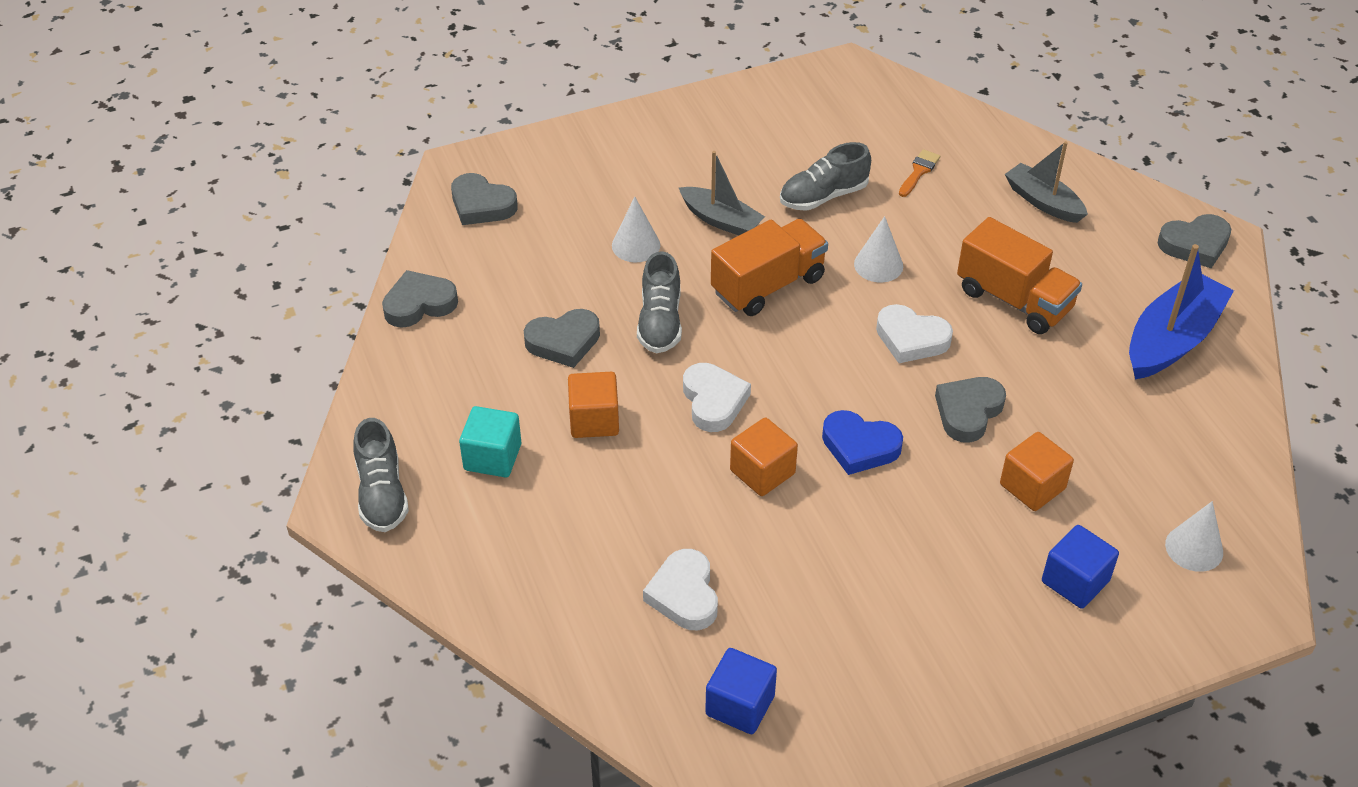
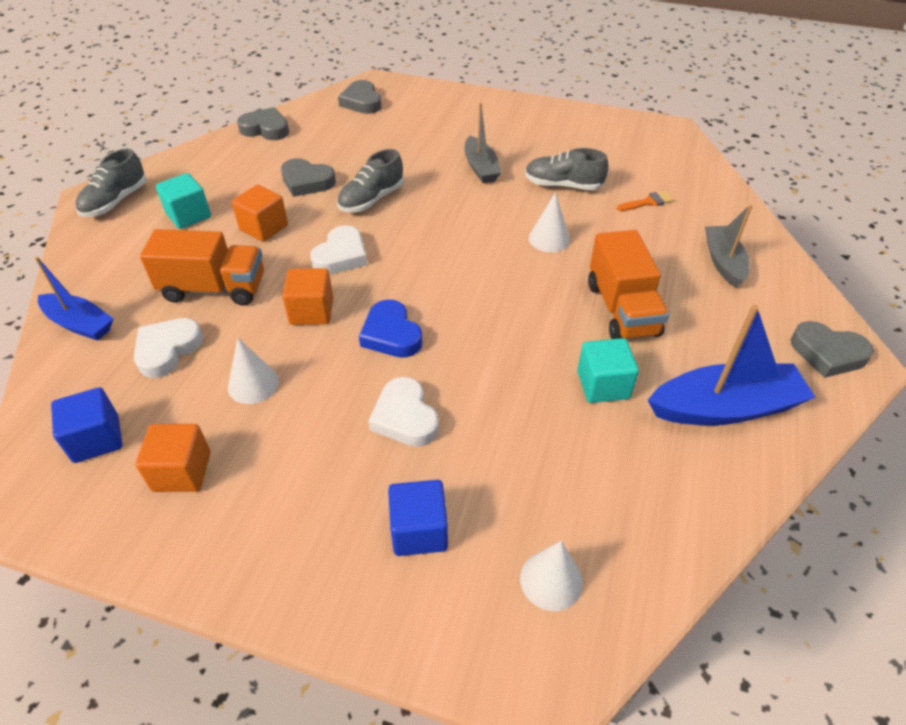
camera: 40 degrees right, 0 degrees up
(560, 632) = (80, 324): none -> blue boat
(636, 245) = (414, 156): white cone -> white cone (253, 384)
(768, 285) = (461, 214): orange truck -> orange truck (214, 288)
(911, 338) = (514, 292): white heart -> white heart (405, 417)
(968, 412) = (494, 359): grey heart -> none
(1032, 486) = (476, 438): orange cube -> orange cube (182, 471)
(1072, 378) = (603, 385): none -> turquoise cube

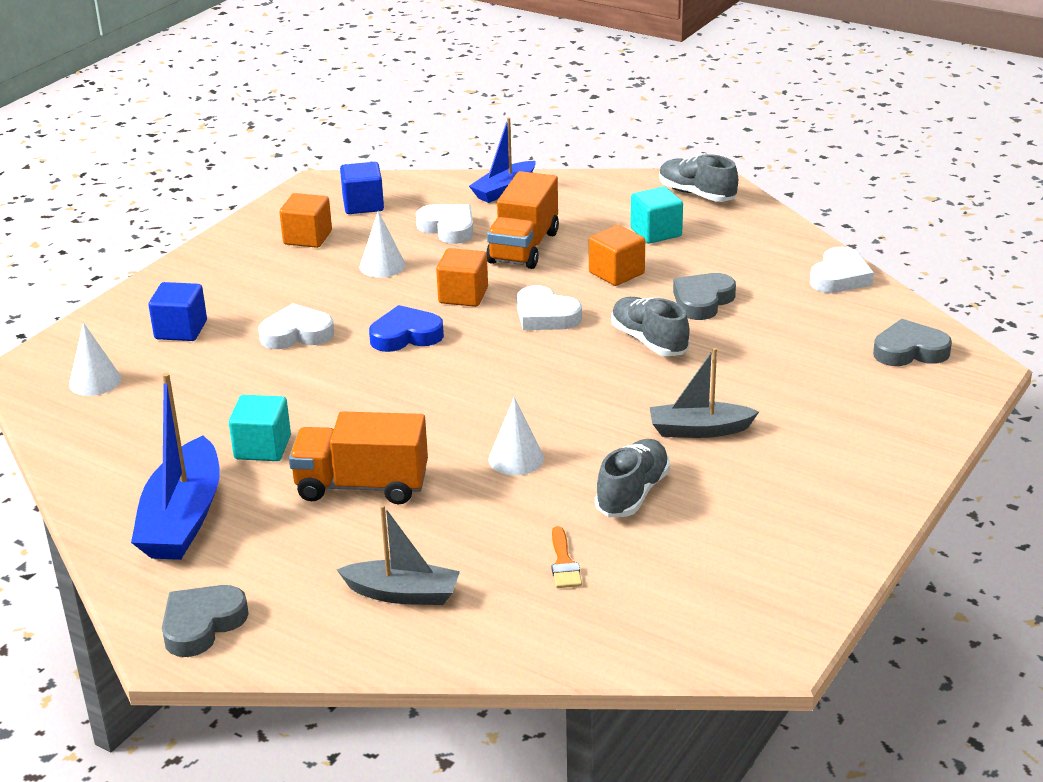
camera: 105 degrees right, 15 degrees down
(266, 129) = (839, 277): grey heart -> white heart

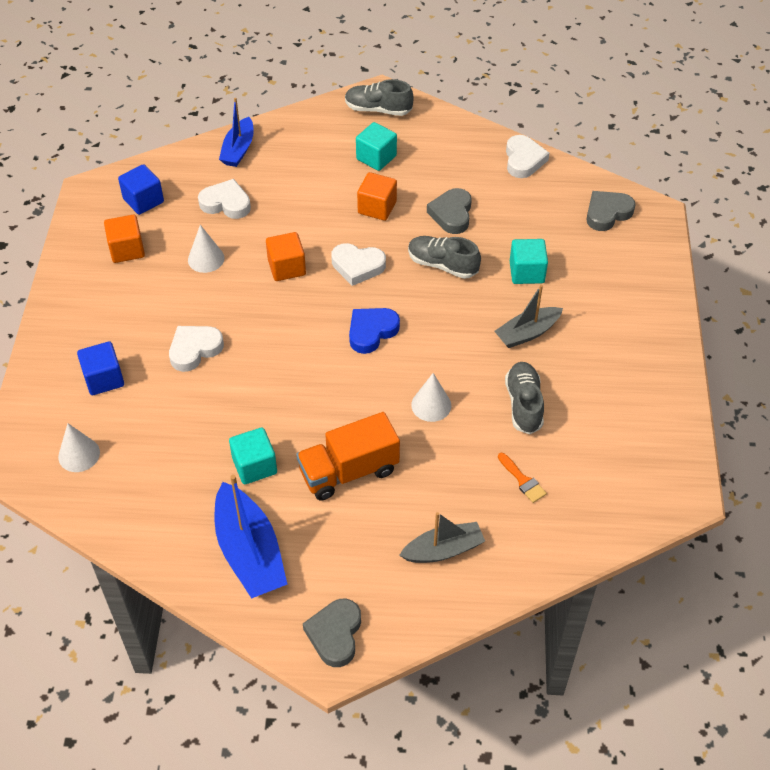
camera: 30 degrees left, 20 degrees up
(406, 335) = (275, 321): blue heart -> blue heart (371, 332)
(523, 247) = (295, 204): orange truck -> none
(750, 376) = (526, 272): none -> turquoise cube

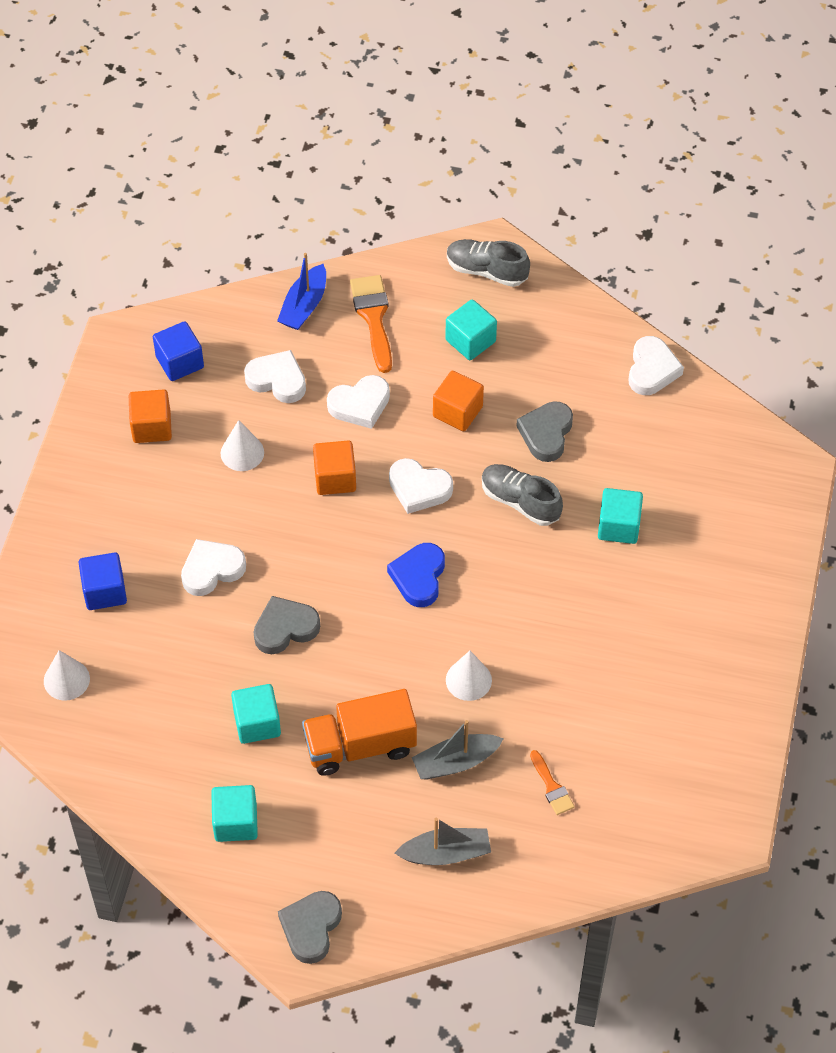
camera: 10 degrees right, 5 degrees up
(249, 552) = (235, 822): blue boat -> turquoise cube
(295, 151) = (373, 317): none -> orange brush
(297, 212) = (360, 405): none -> white heart
(371, 332) = (419, 577): blue heart -> blue heart turned 45 degrees counterclockwise
(524, 404) = (574, 695): grey shoe -> none
(527, 333) = (600, 606): grey boat -> grey boat (455, 762)
(607, 213) = (737, 459): grey heart -> grey heart (285, 628)

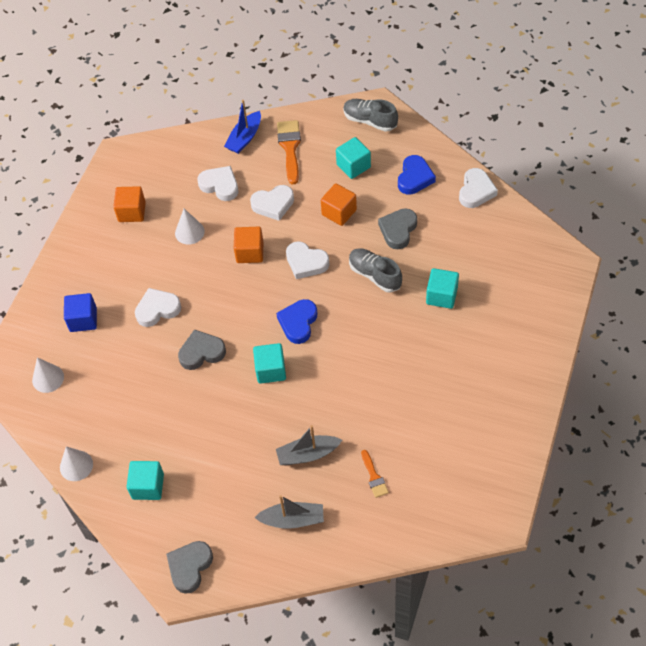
camera: 10 degrees right, 0 degrees up
(180, 362) = (157, 171): blue cube -> none
(257, 723) = (173, 417): turquoise cube -> turquoise cube (270, 370)
(360, 745) = (242, 438): orange truck -> none
(468, 680) = (324, 396): white cone -> white cone (76, 465)
(561, 354) = (414, 178): none -> blue heart

